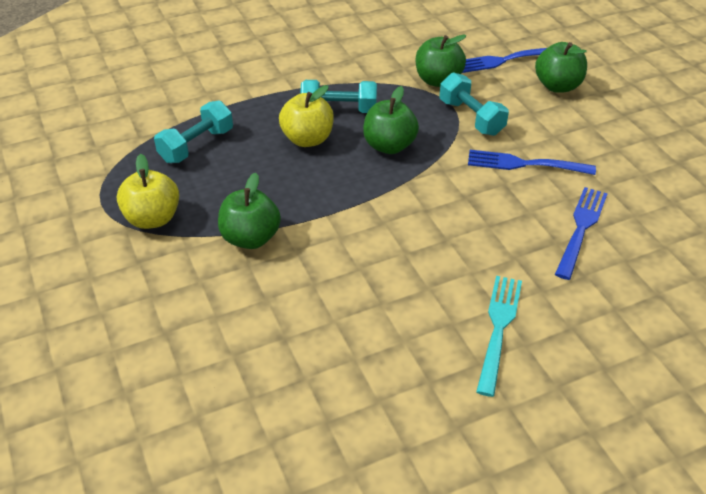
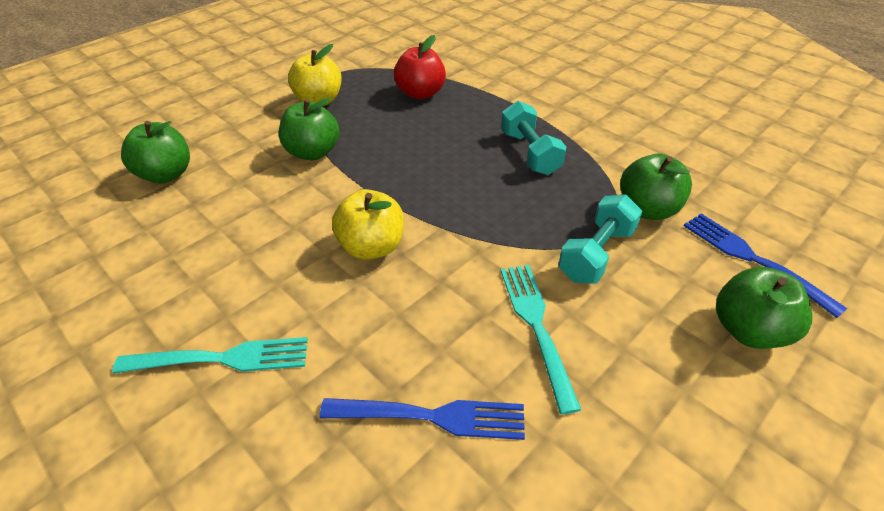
camera: 70 degrees right, 0 degrees up
(197, 145) = (420, 93): turquoise dumbbell -> red apple
(307, 139) = (469, 146): yellow apple -> yellow apple (372, 247)
(389, 146) = (494, 201): green apple -> green apple (166, 174)
(525, 164) = (537, 327): blue fork -> turquoise fork

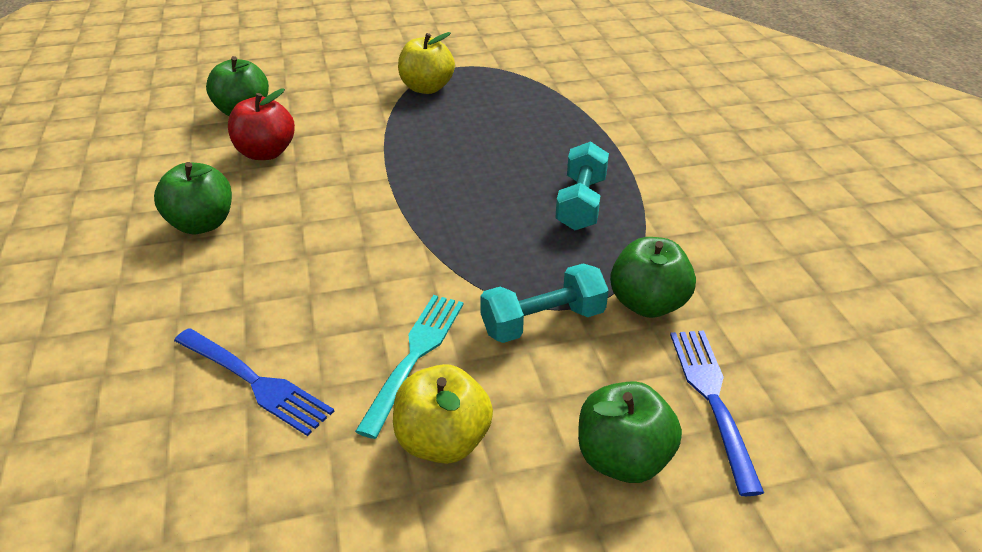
camera: 30 degrees right, 5 degrees down
(220, 359) = (151, 268): turquoise fork -> none
(313, 152) = (375, 133): green apple -> green apple (202, 224)
(372, 247) = (343, 231): yellow apple -> yellow apple (443, 441)
(420, 93) = (530, 110): red apple -> red apple (266, 153)

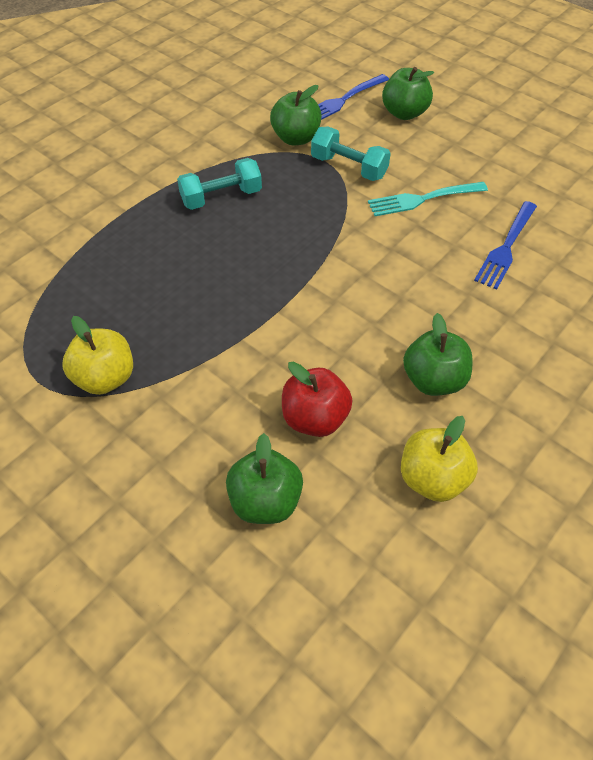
camera: 125 degrees left, 15 degrees up
(253, 381) = (506, 246): blue fork -> blue fork turned 150 degrees counterclockwise
(443, 441) = (457, 164): yellow apple -> yellow apple (432, 478)

